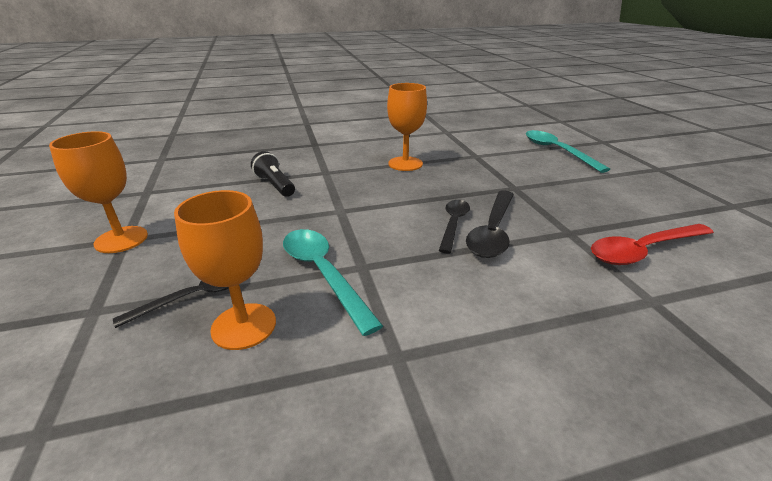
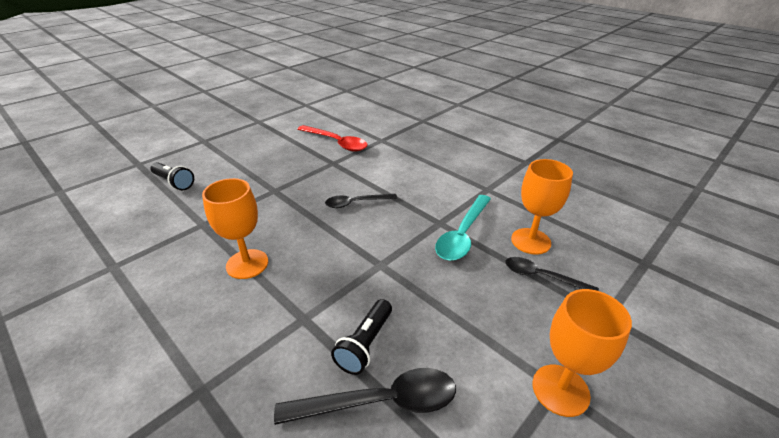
camera: 120 degrees left, 5 degrees up
(492, 231) = (353, 187): black spoon -> black spoon (380, 402)
(557, 151) = (174, 182): turquoise spoon -> black flashlight

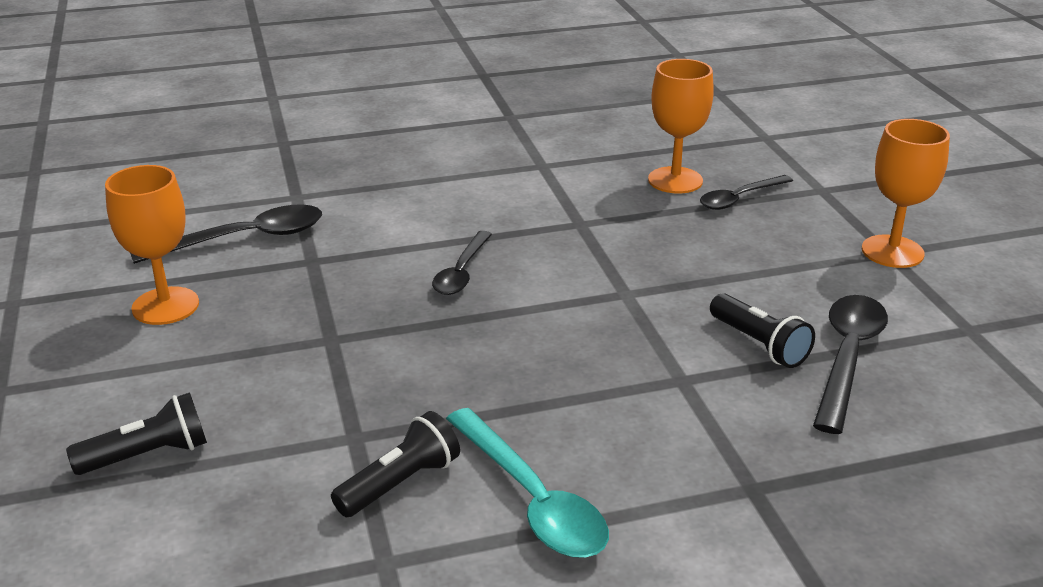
camera: 60 degrees left, 5 degrees down
(171, 249) = (400, 483): none -> black flashlight
(247, 264) = (520, 406): orange goblet -> orange goblet (165, 306)
(336, 143) = (244, 239): red spoon -> black spoon
(463, 234) = (620, 216): turquoise spoon -> turquoise spoon (531, 499)

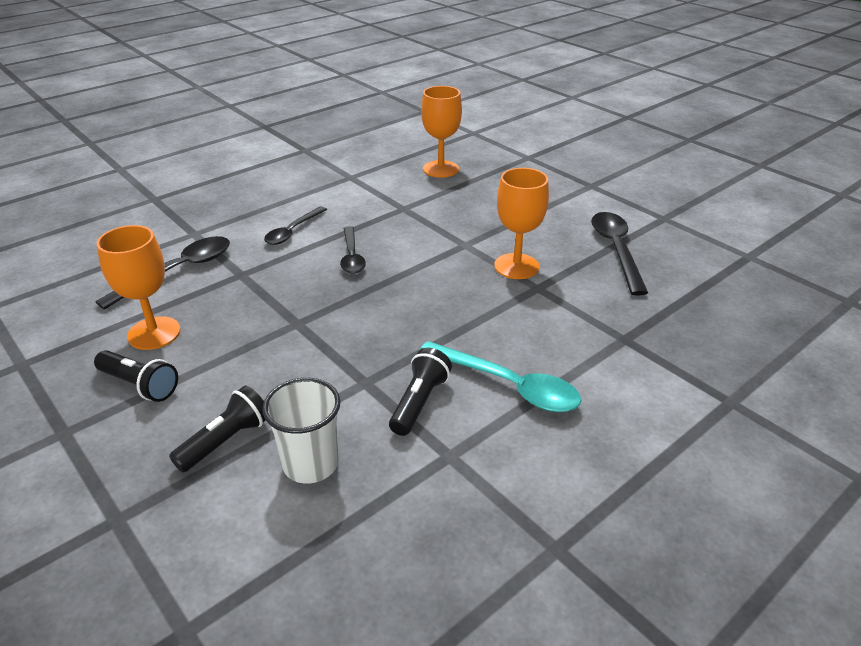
camera: 25 degrees left, 5 degrees up
(217, 514) = (311, 464): none -> white cup
(739, 198) = (487, 172): black spoon -> black spoon (293, 231)
(759, 344) = (564, 255): black flashlight -> black flashlight (139, 385)
(892, 251) = (593, 184): orange goblet -> orange goblet (516, 266)

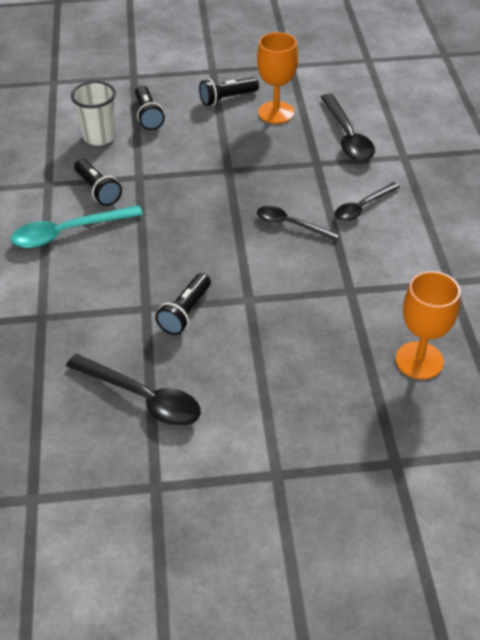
camera: 125 degrees right, 10 degrees up
(293, 231) = (362, 207): black spoon -> black spoon turned 105 degrees counterclockwise
(516, 266) = (185, 312): orange goblet -> black flashlight

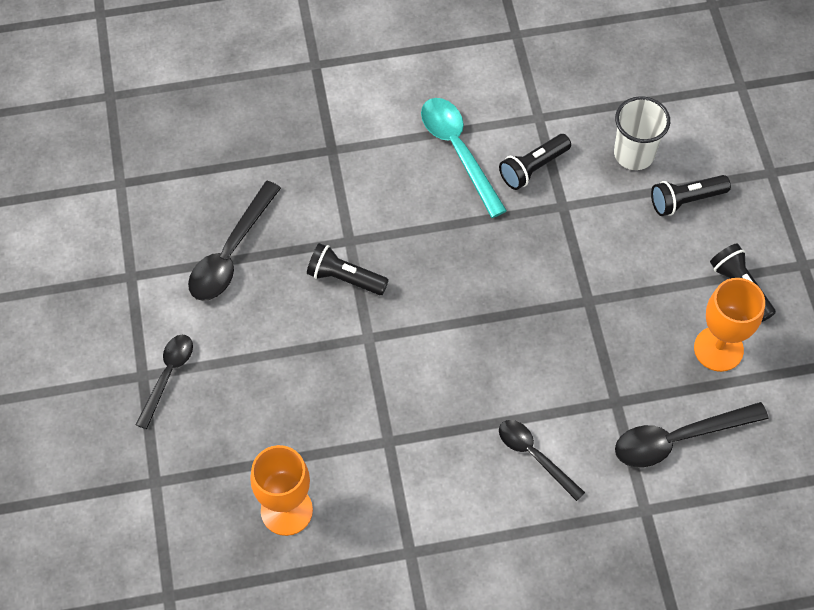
camera: 85 degrees right, 15 degrees up
(291, 225) = (493, 375): black spoon -> black spoon (168, 376)

